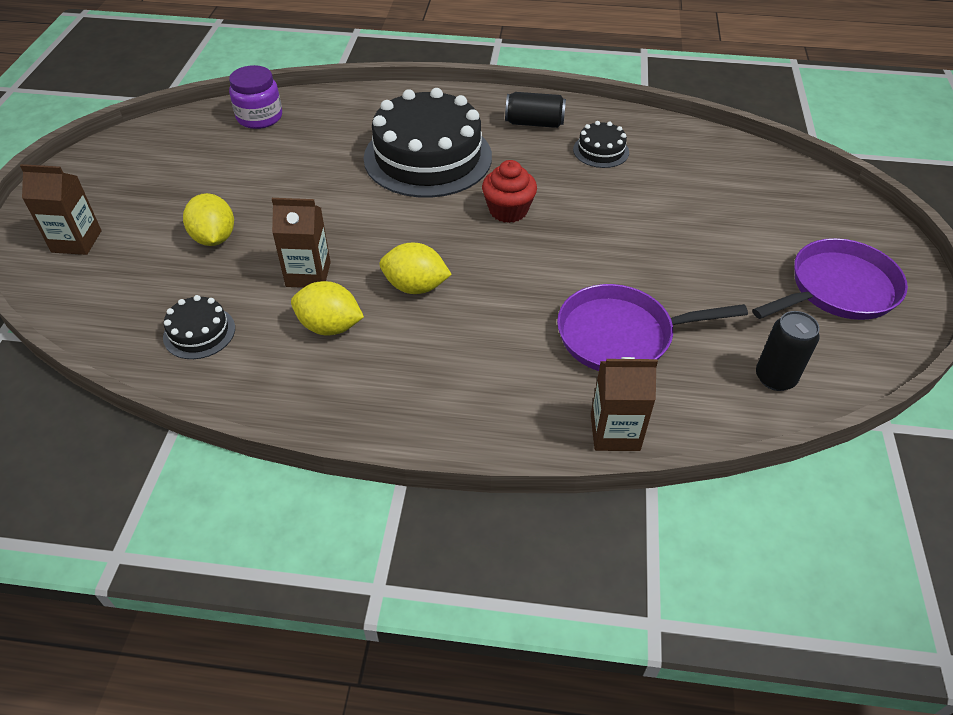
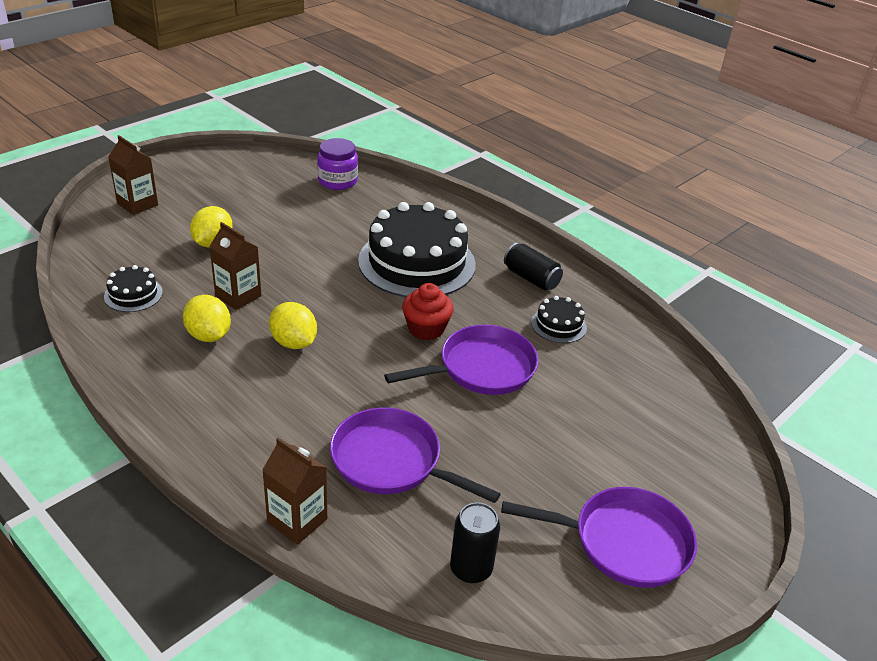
camera: 35 degrees right, 10 degrees down
(590, 218) = (481, 368): none -> purple pan

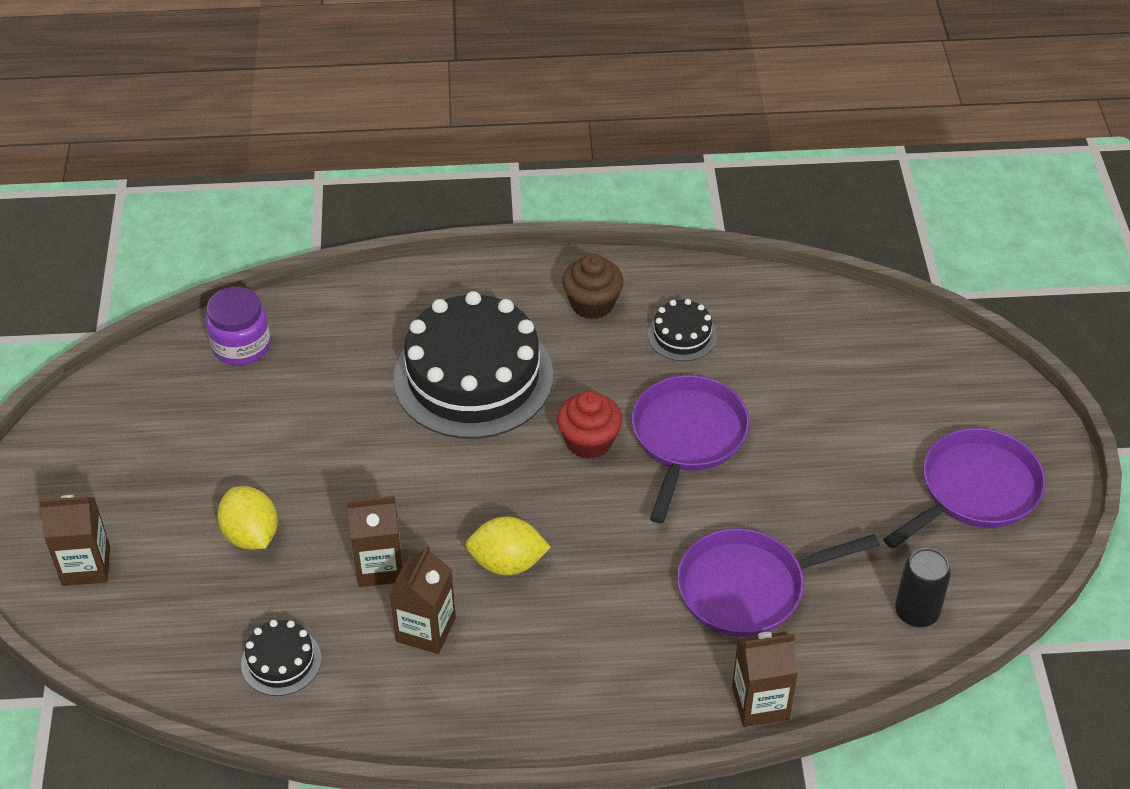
camera: 45 degrees left, 10 degrees up
(209, 335) = (426, 629): yellow lemon -> brown carton
(531, 278) = (592, 304): black can -> brown cupcake

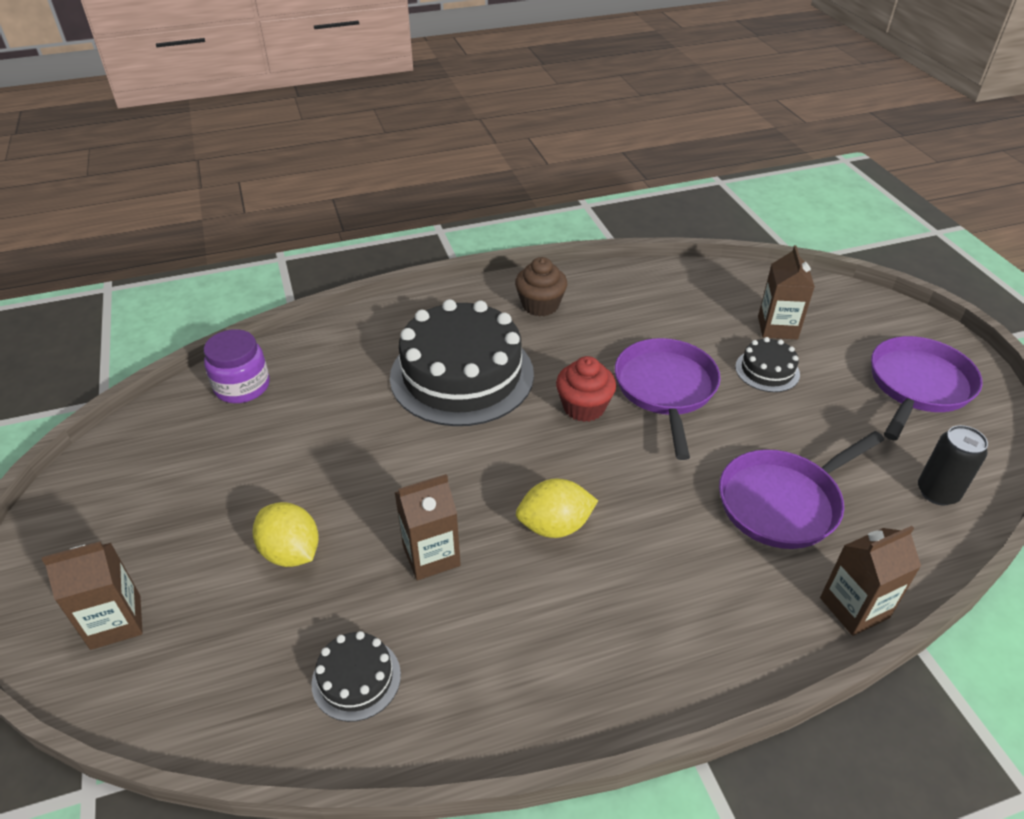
camera: 15 degrees left, 5 degrees down
(426, 629) = (499, 609): brown carton -> brown carton (777, 327)
(682, 335) = (623, 315): black cake -> black cake (767, 370)

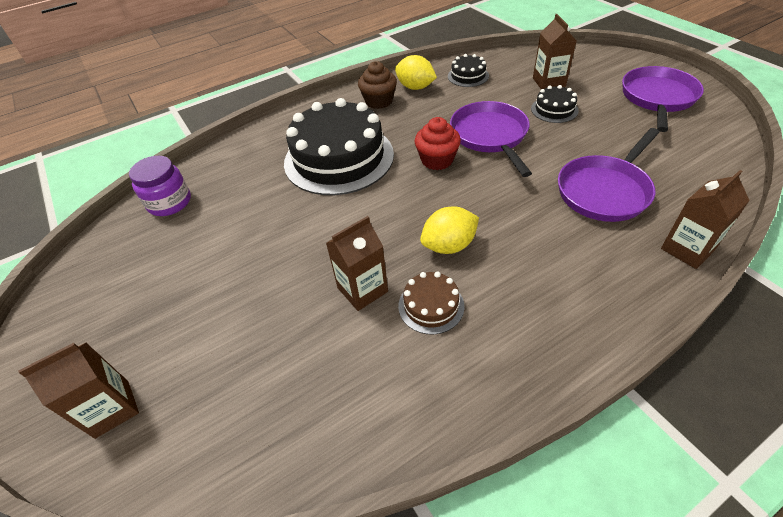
camera: 10 degrees left, 5 degrees up
(291, 552) = (248, 315): yellow lemon -> yellow lemon (415, 87)
(356, 678) = (335, 400): black cake -> black cake (468, 76)
(504, 596) = (431, 306): none -> brown cake
(937, 492) = (704, 160): black can -> none

